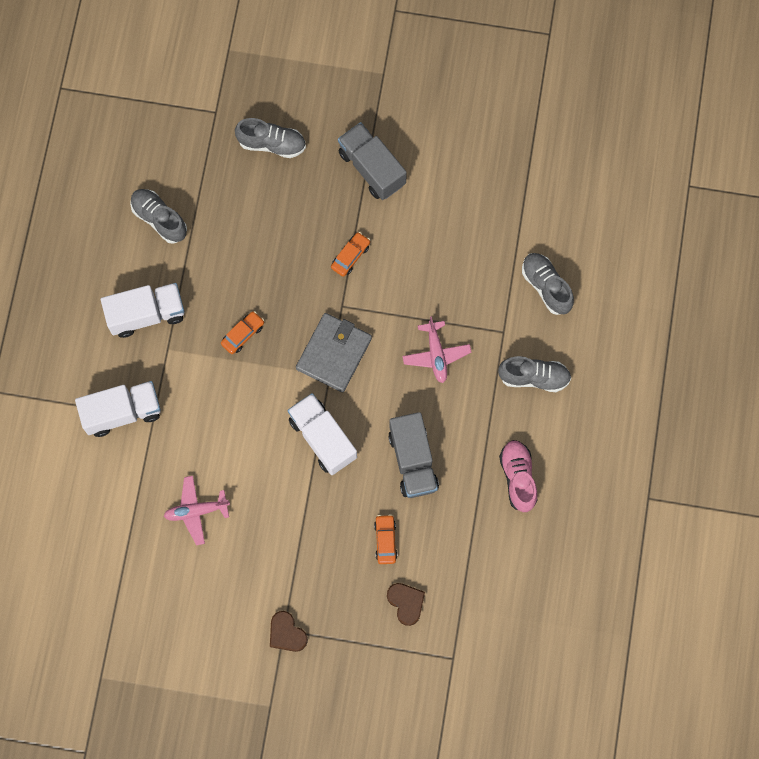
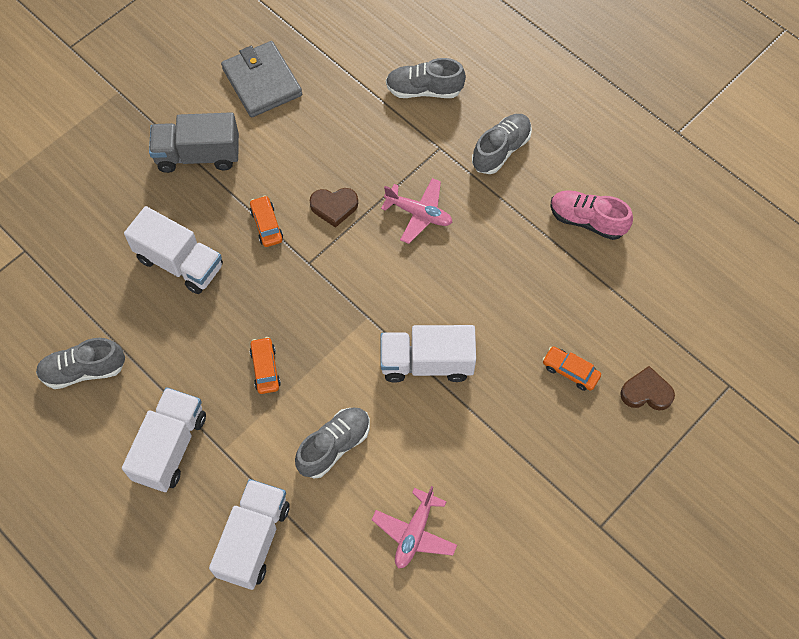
camera: 55 degrees left, 10 degrees down
(272, 144) = (100, 222): grey shoe -> grey shoe (334, 446)
(280, 220) = (180, 262): none -> white truck
(286, 633) = (605, 526): brown heart -> brown heart (334, 207)
(334, 353) = (350, 299): grey wallet -> grey wallet (262, 82)
(413, 461) = (507, 297): grey truck -> none

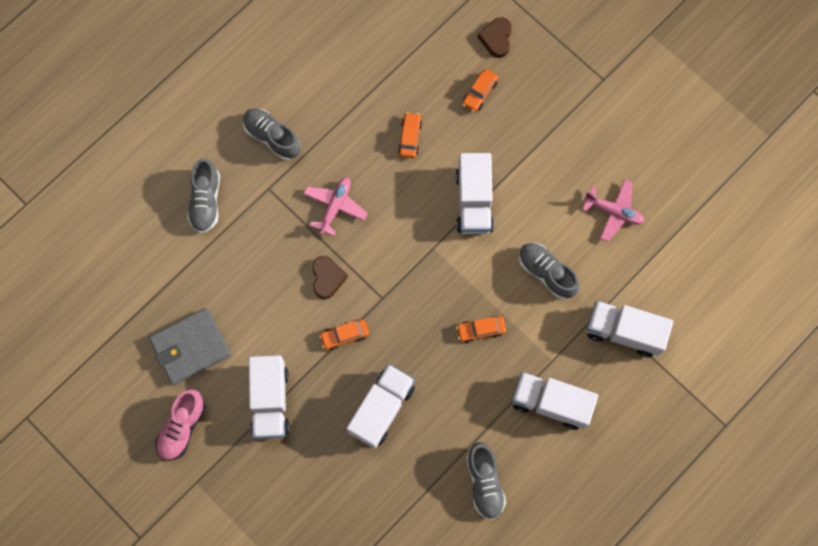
camera: 90 degrees left, 10 degrees up
(198, 155) = (270, 401): grey truck -> white truck
(507, 292) = (410, 137): none -> orange car
(587, 220) = (343, 71): pink shoe -> pink shoe (182, 427)

